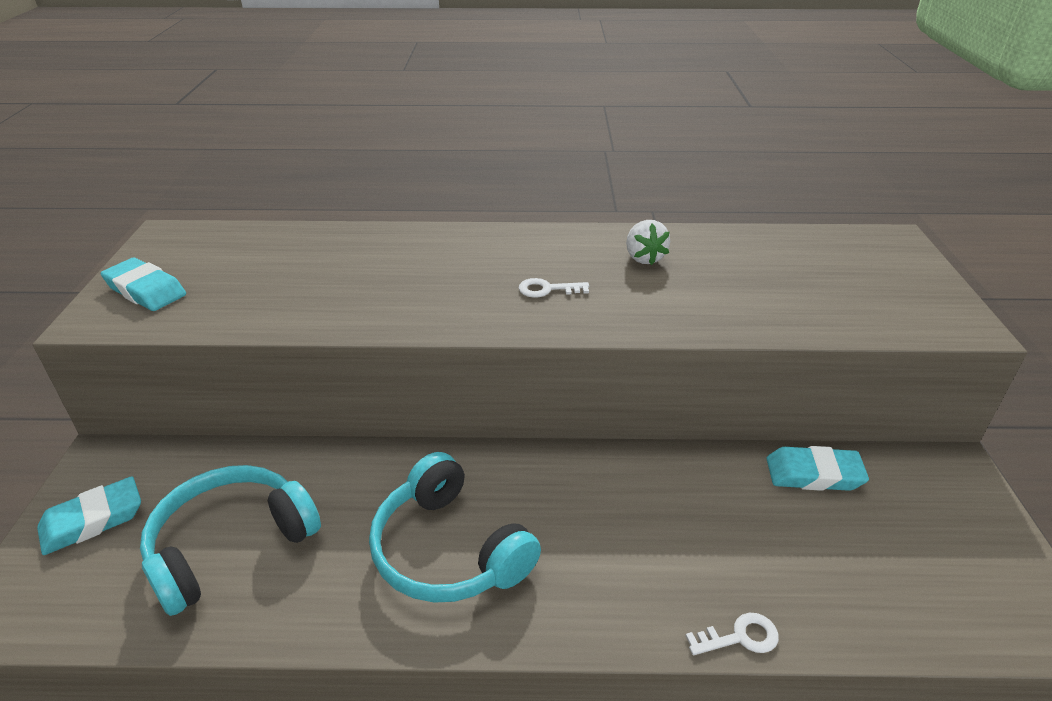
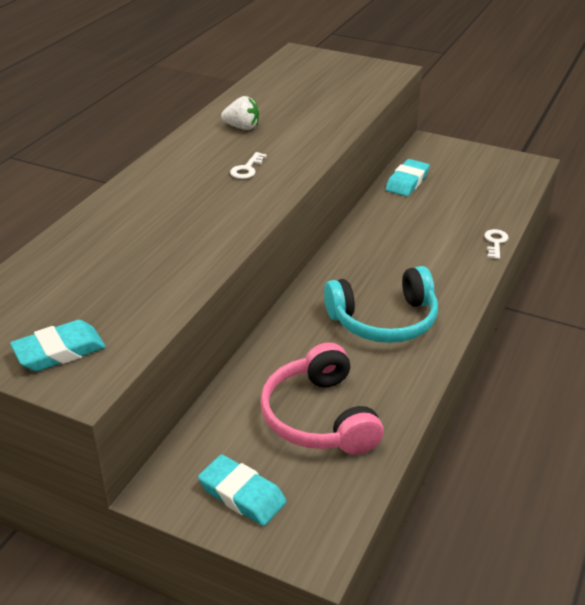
camera: 65 degrees left, 0 degrees up
(93, 520) = (242, 494): turquoise eraser -> turquoise eraser turned 45 degrees counterclockwise
(230, 544) = (319, 417): turquoise headphones -> pink headphones

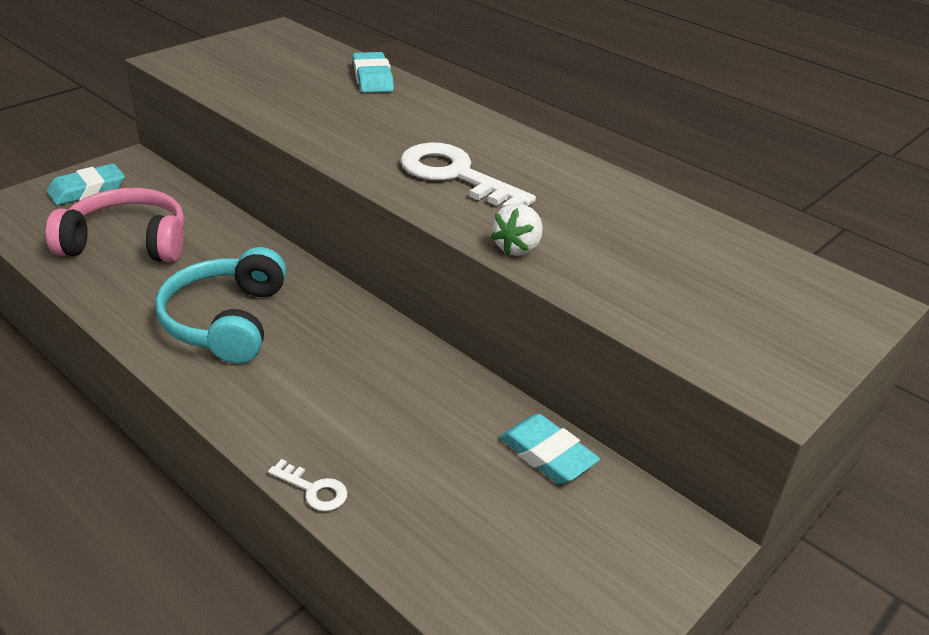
camera: 105 degrees right, 0 degrees up
(59, 351) = (217, 57): turquoise eraser -> turquoise eraser (372, 78)
(242, 127) = (575, 194): white strawberry -> white strawberry (517, 248)
(247, 169) = (456, 175): white key -> white key, size x2.19

